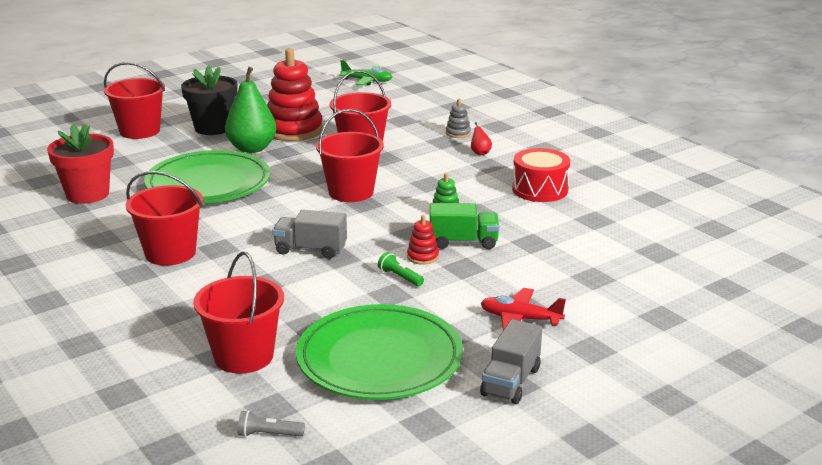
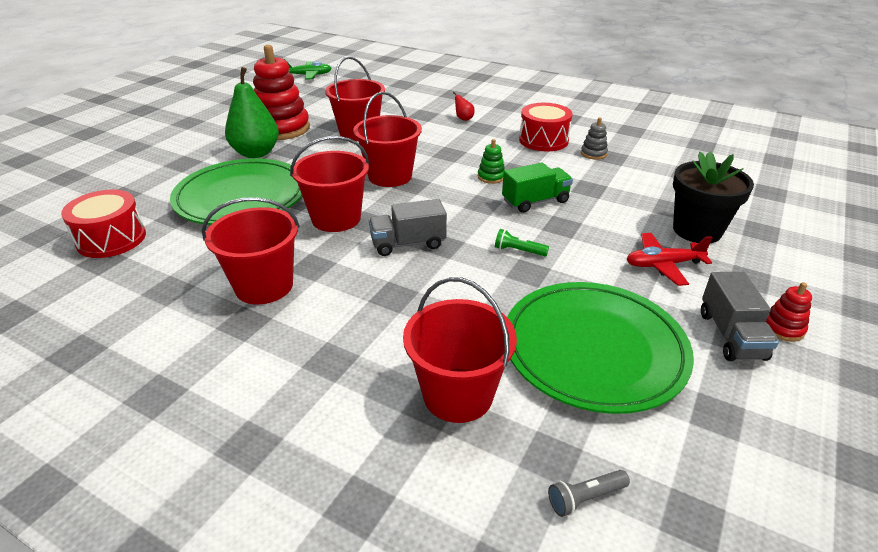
camera: 25 degrees left, 10 degrees up
(87, 194) = (111, 239): red flower pot -> red drum
(140, 131) = (122, 157): red bucket -> red bucket (336, 218)
(213, 128) = (199, 140): black flower pot -> black flower pot (697, 230)
(423, 257) = (517, 224): red stacking toy -> red stacking toy (783, 328)
(458, 133) = (428, 105): grey stacking toy -> grey stacking toy (593, 154)

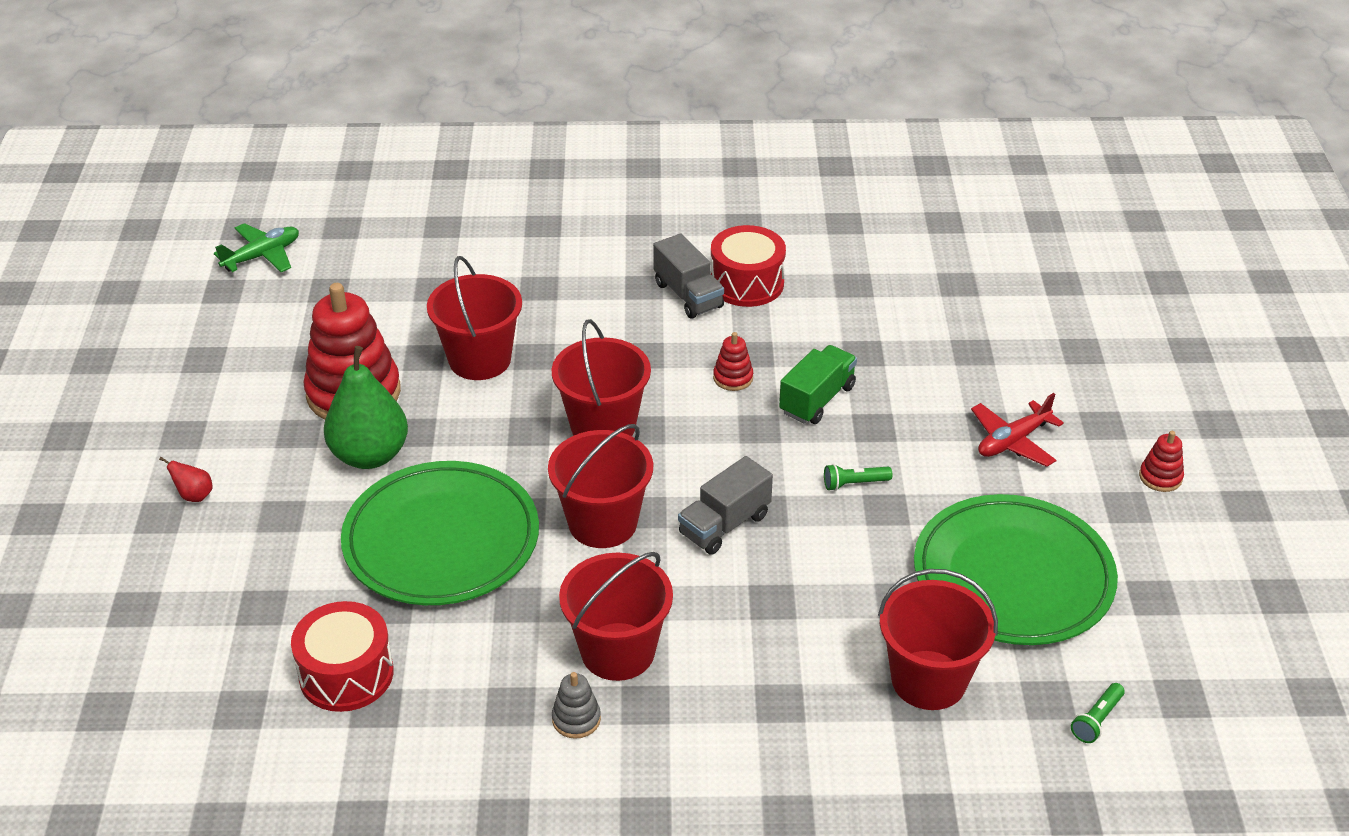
camera: 30 degrees left, 5 degrees up
(463, 119) = (604, 276): red pear -> red pear (194, 496)
(491, 177) = (733, 378): green stacking toy -> red stacking toy
(585, 498) = (1096, 720): grey flashlight -> green flashlight
(593, 154) = (827, 287): grey stacking toy -> grey stacking toy (576, 719)
(697, 230) = (1018, 376): black flower pot -> none
(731, 335) = (1121, 505): grey truck -> grey truck (688, 295)

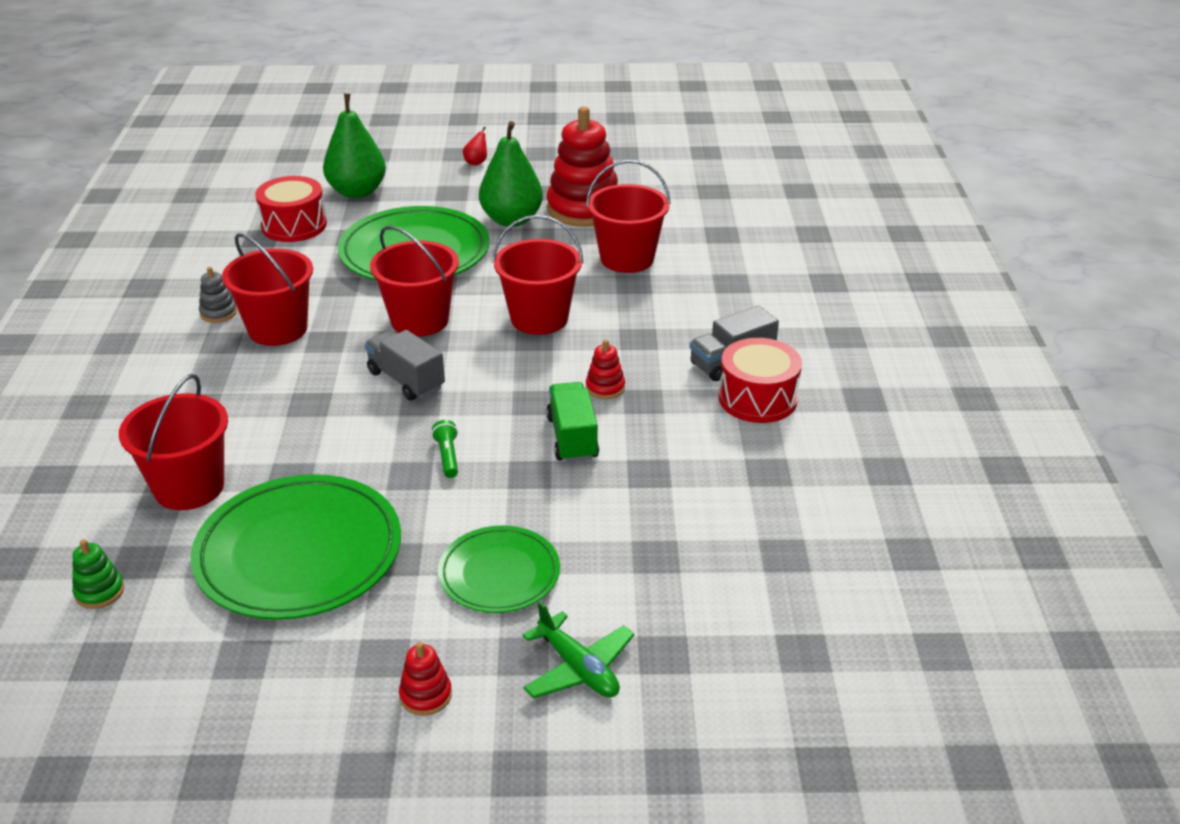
camera: 90 degrees right, 5 degrees down
(256, 615) = (357, 192): none -> green pear
(262, 256) = (752, 162): green plane -> green plane (578, 668)
(817, 399) = (572, 438): green truck -> green truck turned 135 degrees counterclockwise
(1013, 441) = (499, 574): red plane -> green plate
(1096, 720) = (99, 592): green flashlight -> green stacking toy

